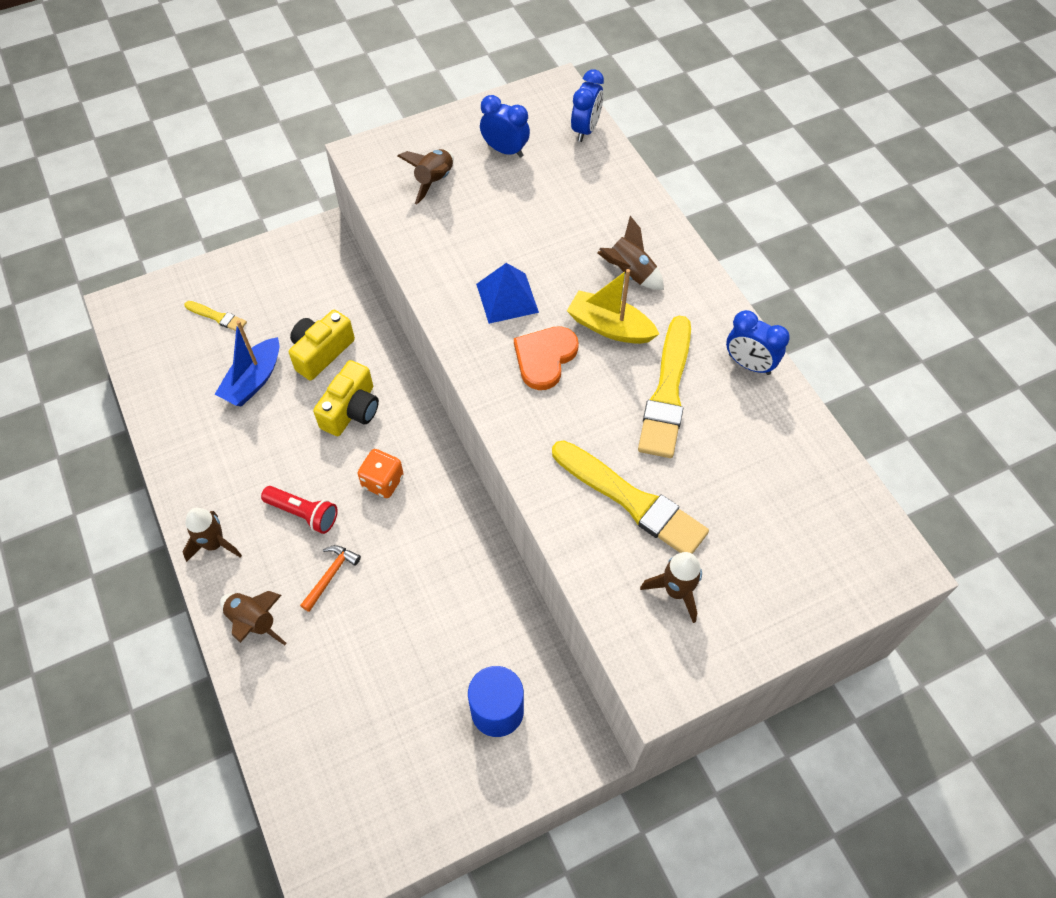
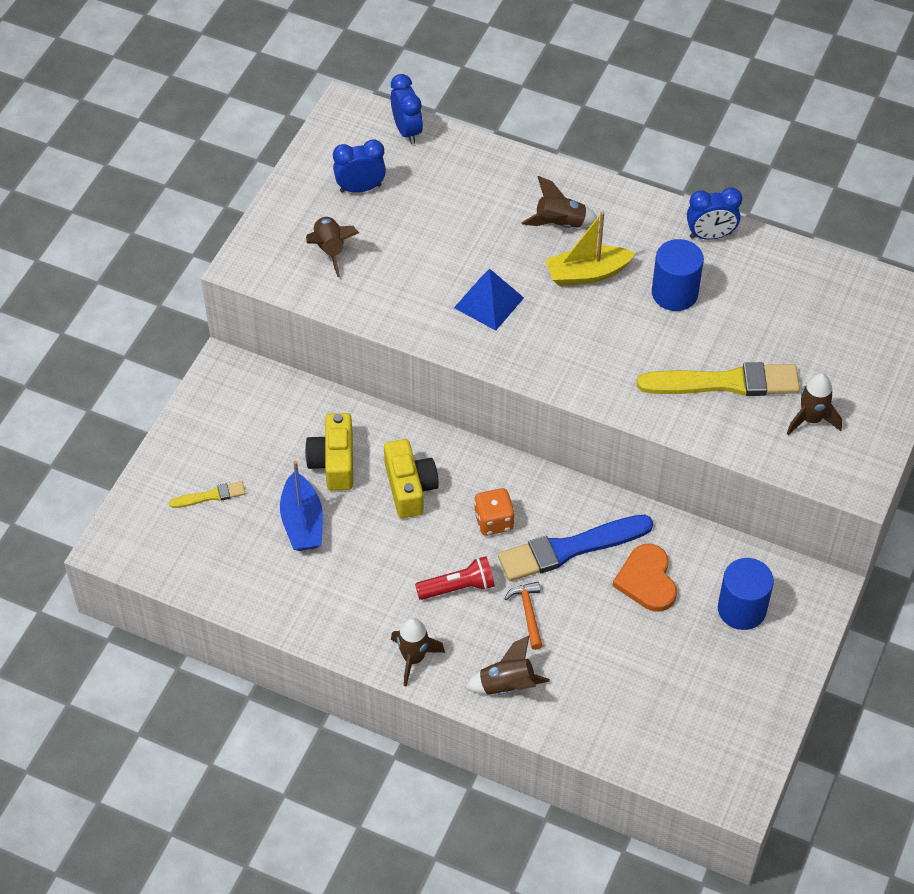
camera: 40 degrees left, 5 degrees down
(415, 548) = (570, 549): none -> blue brush
(545, 358) = (564, 327): orange heart -> orange heart (647, 580)
(667, 392) = (674, 293): yellow brush -> blue cylinder

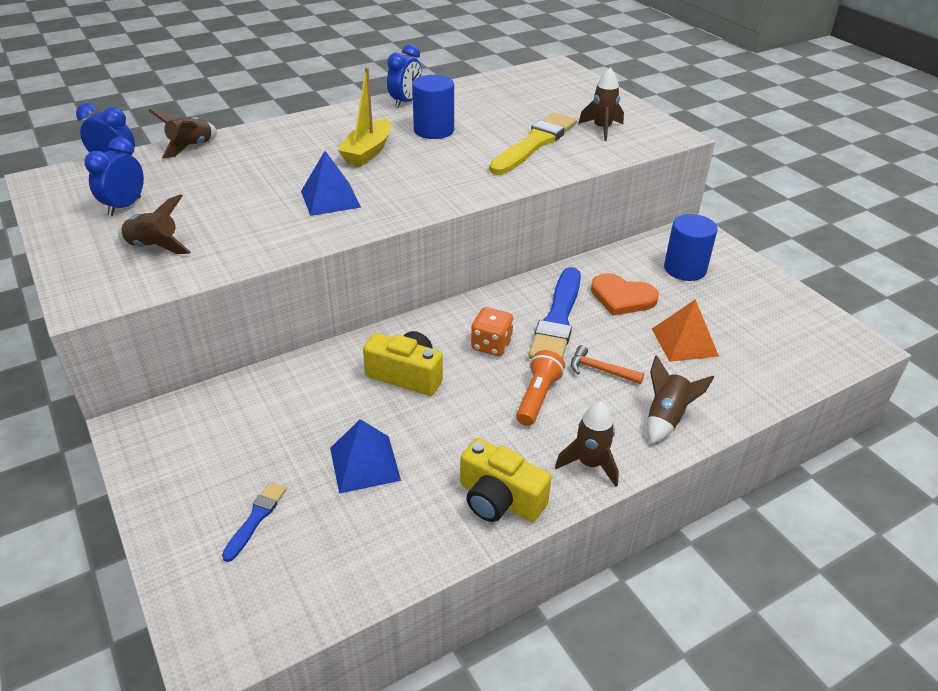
camera: 55 degrees left, 15 degrees down
(210, 496) = (256, 518): yellow brush -> blue brush
(302, 522) = (365, 463): blue boat -> blue pyramid
(334, 462) = (326, 408): yellow camera -> yellow camera (499, 499)
(458, 587) = (537, 397): red flashlight -> orange flashlight
(559, 224) = (308, 144): brown rocket -> brown rocket (191, 147)
(620, 657) = (684, 342): none -> orange pyramid

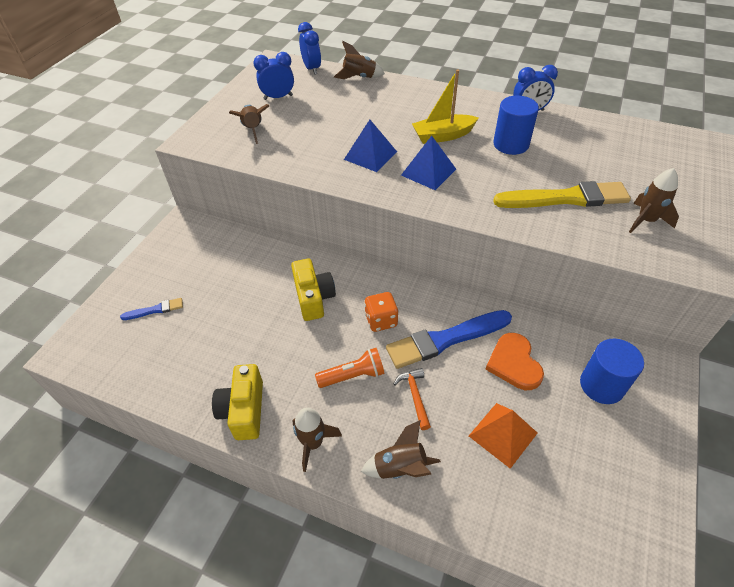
camera: 55 degrees right, 10 degrees up
(365, 463) = (225, 327): blue pyramid -> blue pyramid (428, 172)

